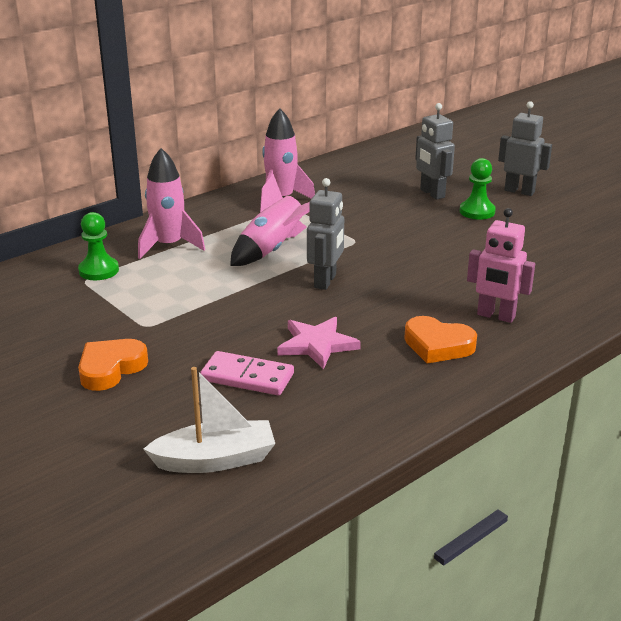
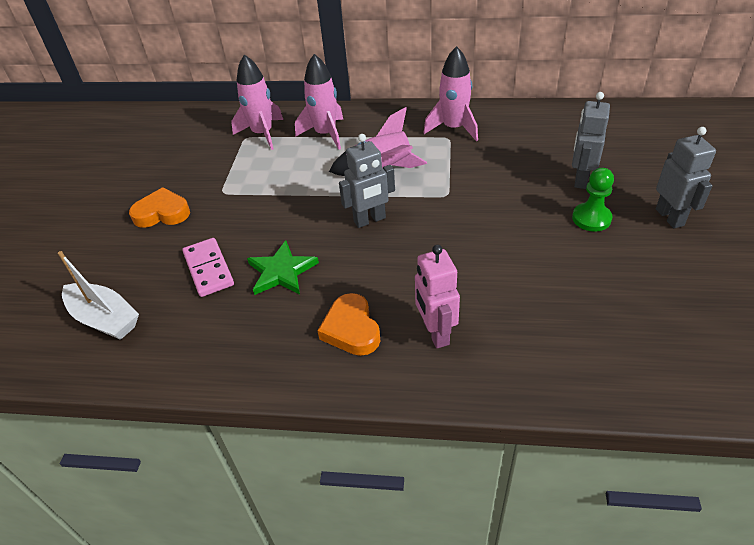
camera: 50 degrees right, 15 degrees up
(99, 270) = (262, 134): green pawn -> pink rocket
(317, 344) = (281, 271): pink star -> green star

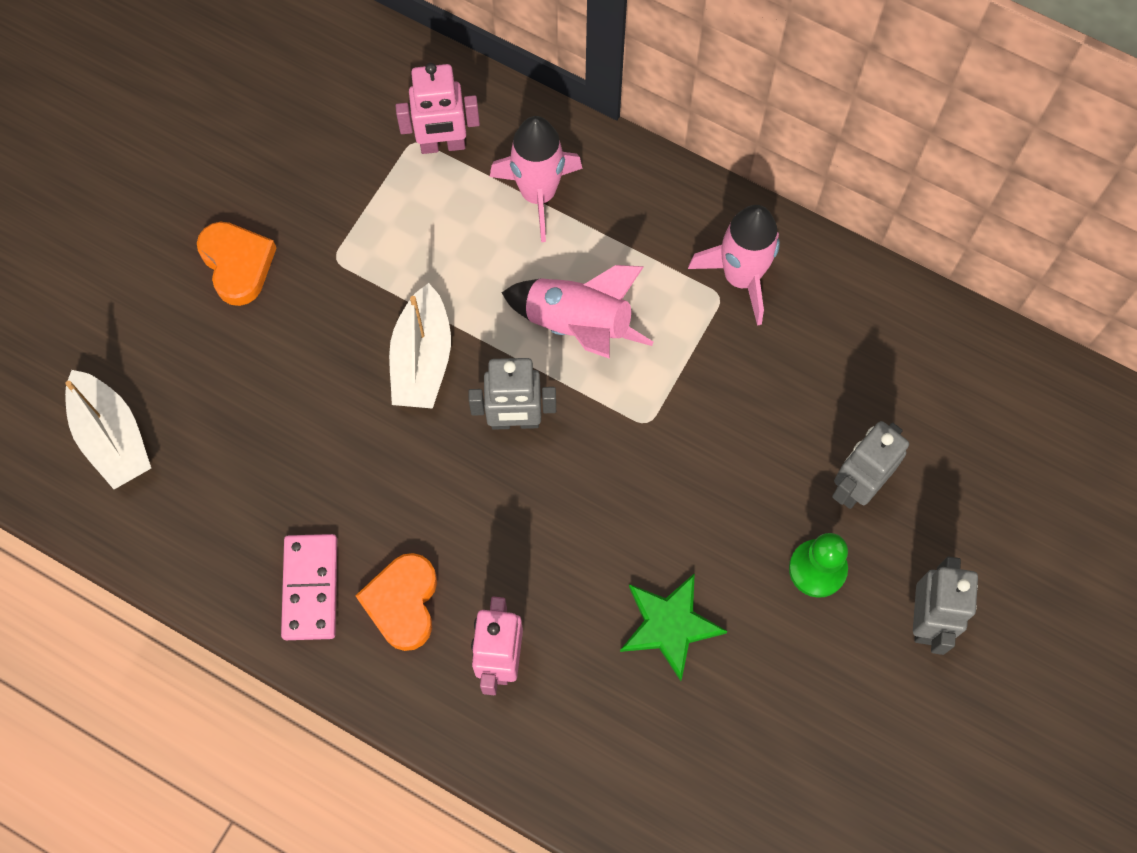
camera: 20 degrees right, 25 degrees up
(162, 213) = (237, 264): orange heart -> orange heart turned 45 degrees clockwise
(208, 269) = (265, 411): pink domino -> pink domino (310, 588)
(262, 134) = (443, 145): pink rocket -> pink robot
(281, 271) = (357, 462): green star -> green star (669, 625)
(297, 214) = (422, 359): none -> white boat

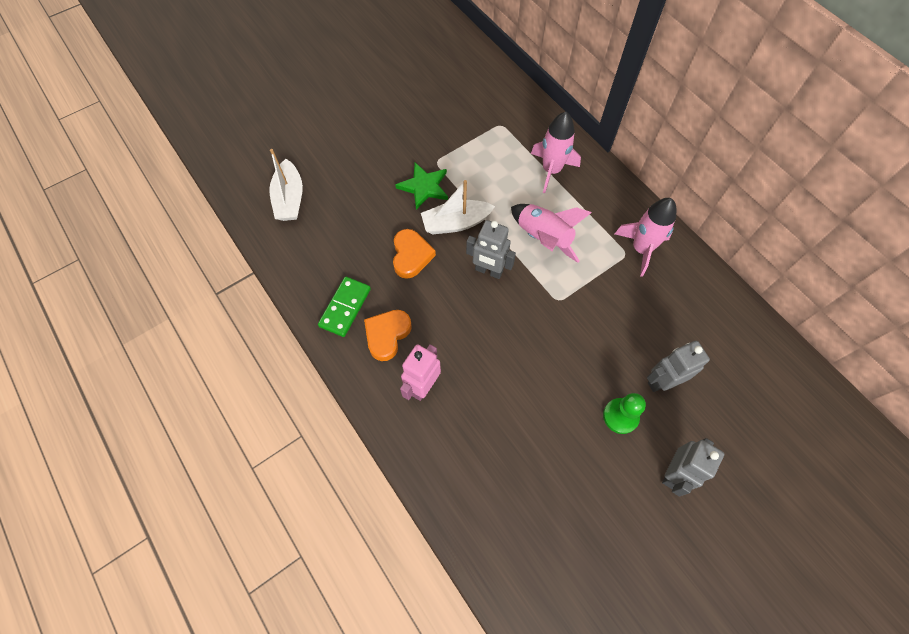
camera: 25 degrees right, 5 degrees down
(237, 264) = (389, 146): orange heart -> orange heart (411, 256)
(310, 588) = (345, 307): pink domino -> green domino
(422, 359) = (455, 223): white boat -> white boat turned 45 degrees clockwise
(443, 145) = (514, 131): pink robot -> none
(669, 625) = (523, 409): green star -> green star (424, 187)

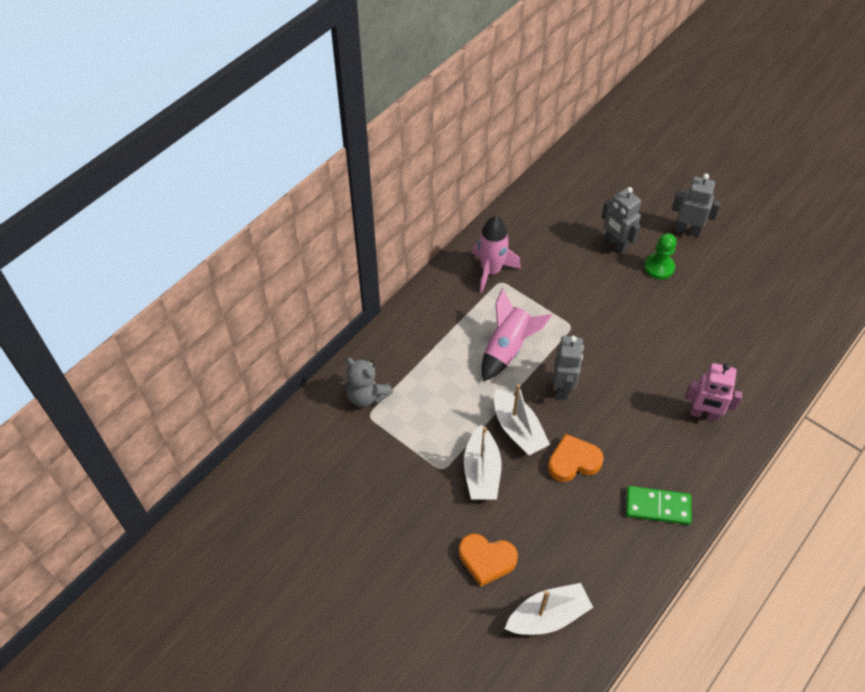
camera: 105 degrees left, 10 degrees down
(387, 335) = (669, 458): orange heart -> orange heart (486, 560)
(424, 187) = (481, 472): green star -> white boat
(520, 126) = (366, 395): none -> grey teddy bear
(551, 170) = (420, 356): pink rocket -> none

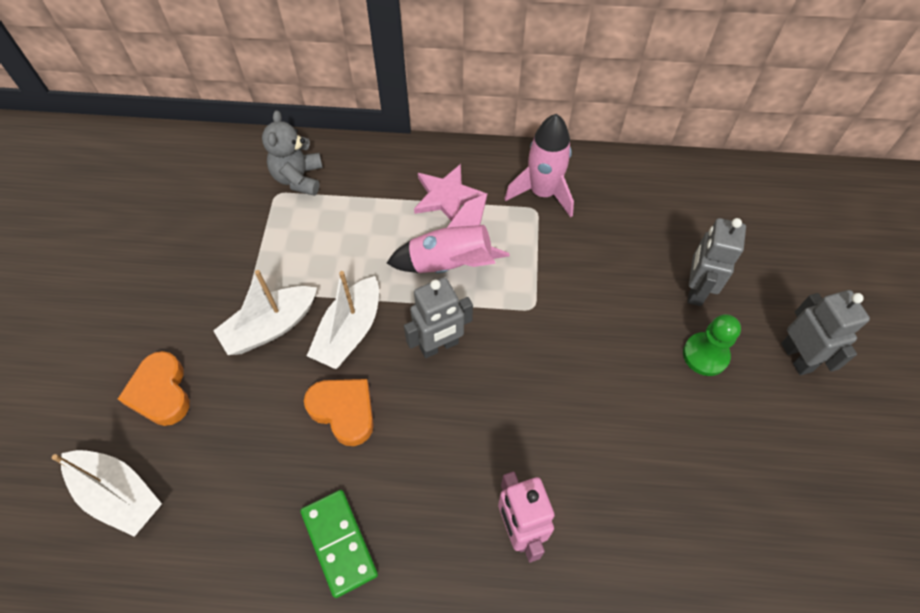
camera: 55 degrees right, 5 degrees up
(453, 321) = (447, 196): none -> pink star

